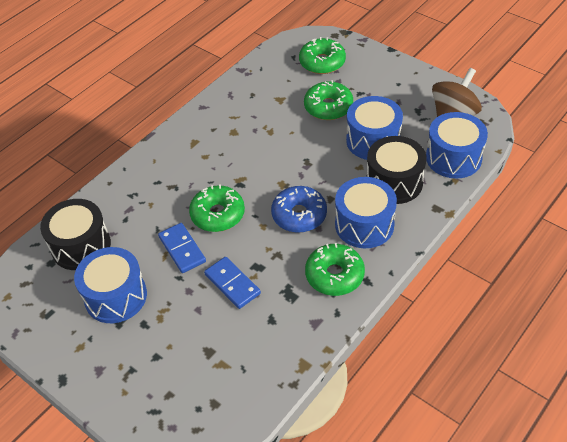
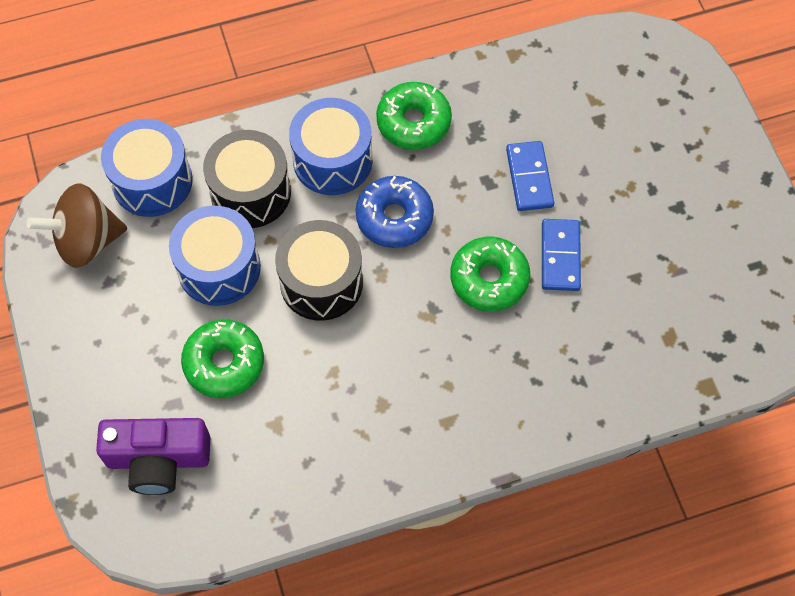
camera: 150 degrees left, 15 degrees up
(81, 246) = (681, 337): black drum -> black drum (321, 282)
(116, 296) = (668, 241): blue drum -> none
(322, 62) = (158, 459): green donut -> purple camera

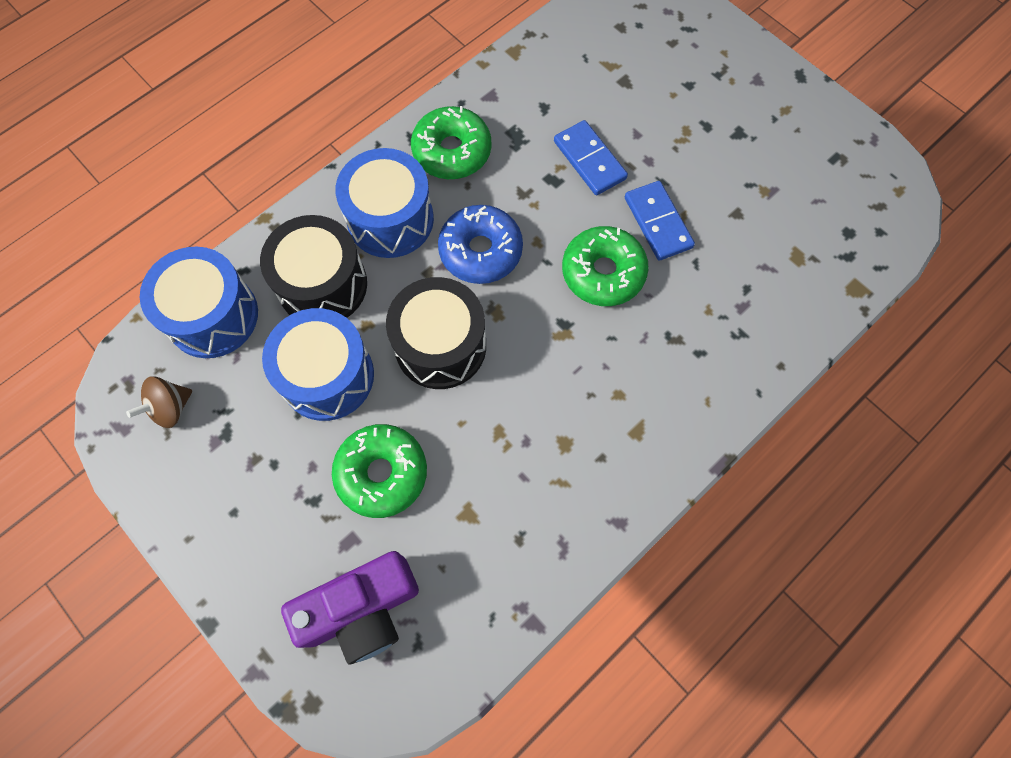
camera: 25 degrees left, 5 degrees up
(87, 241) = (170, 408): brown spinning top -> brown spinning top, size x0.56

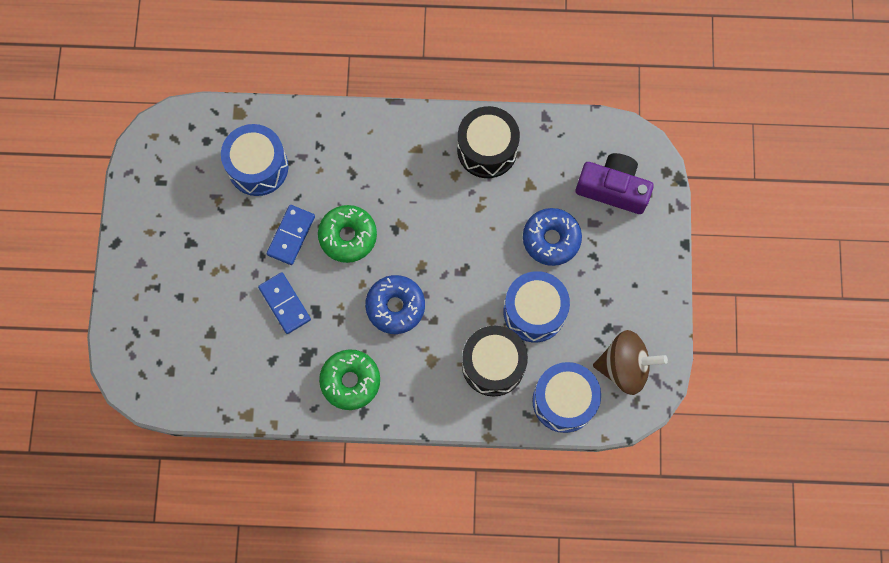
camera: 135 degrees left, 5 degrees up
(170, 408) = (624, 367): brown spinning top -> brown spinning top, size x1.78
(382, 473) = (551, 239): green donut -> blue donut
(390, 219) = (423, 370): blue drum -> blue drum (258, 167)
(440, 345) = (465, 275): black drum -> black drum (487, 149)
(589, 160) = (284, 304): blue domino -> blue domino turned 45 degrees counterclockwise

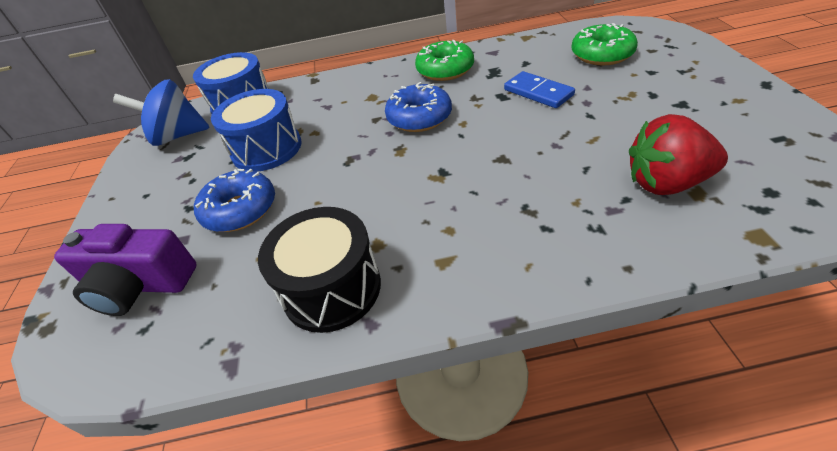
camera: 175 degrees right, 30 degrees down
(258, 167) = (666, 183): blue drum -> red strawberry
(291, 235) = (568, 136): blue domino -> none
(348, 236) = (499, 152): green donut -> green donut (602, 54)
(493, 365) = (310, 108): black drum -> none
(624, 367) = (178, 136): brown spinning top -> blue spinning top

